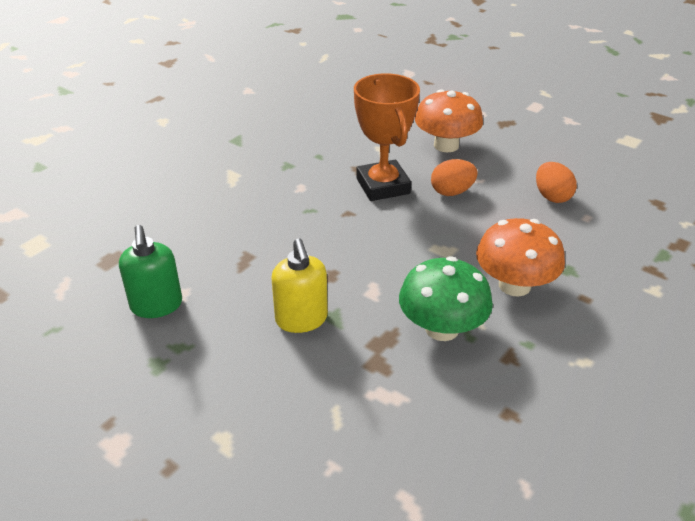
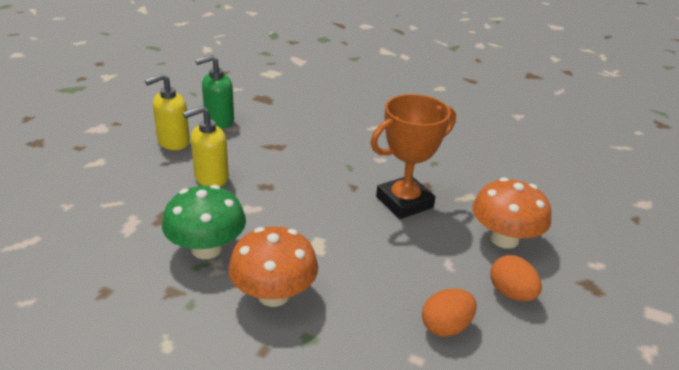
camera: 75 degrees right, 5 degrees down
(198, 354) = (173, 142): none -> yellow soap dispenser
(452, 192) = (416, 247): orange egg -> orange egg (511, 293)

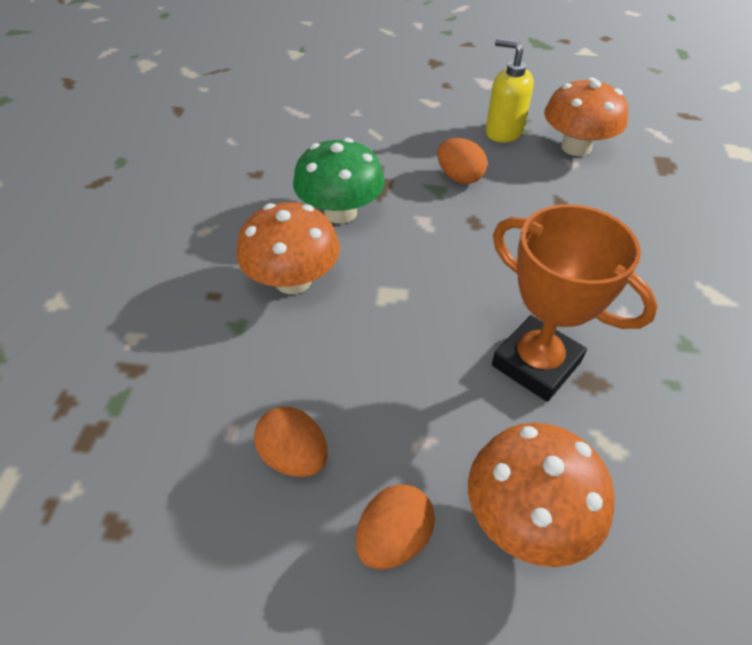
camera: 75 degrees right, 15 degrees up
(211, 178) = (459, 177): yellow soap dispenser -> orange egg
(219, 121) = (576, 147): green soap dispenser -> orange mushroom

